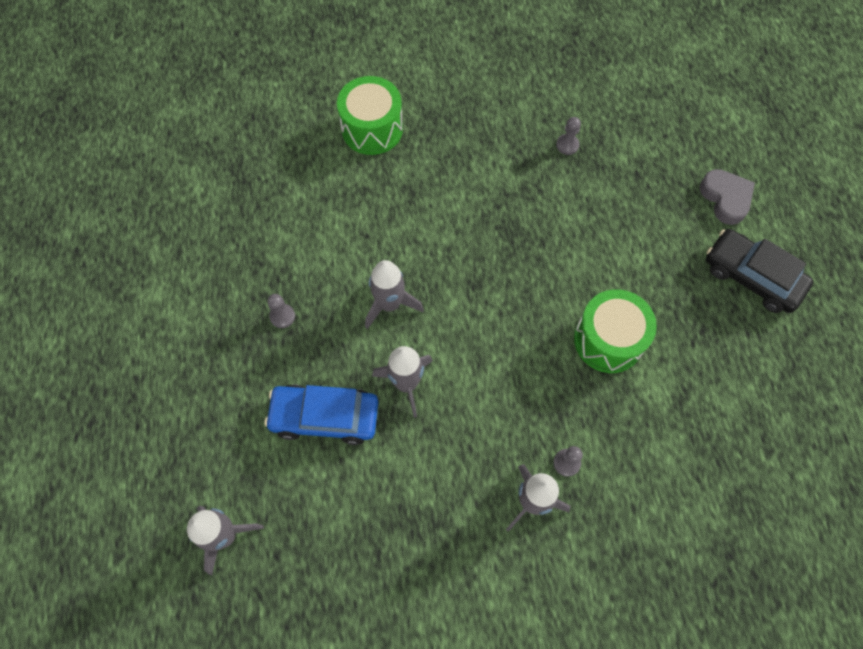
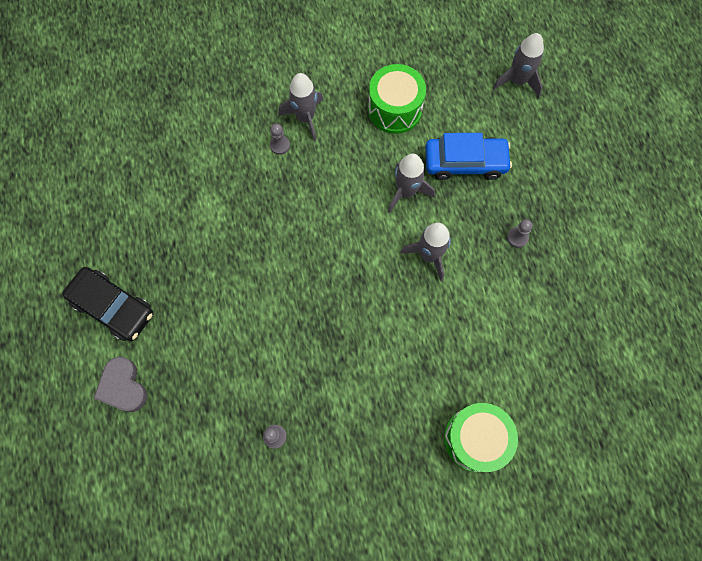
camera: 175 degrees right, 5 degrees up
(608, 340) = (244, 240): green drum -> green drum (395, 109)

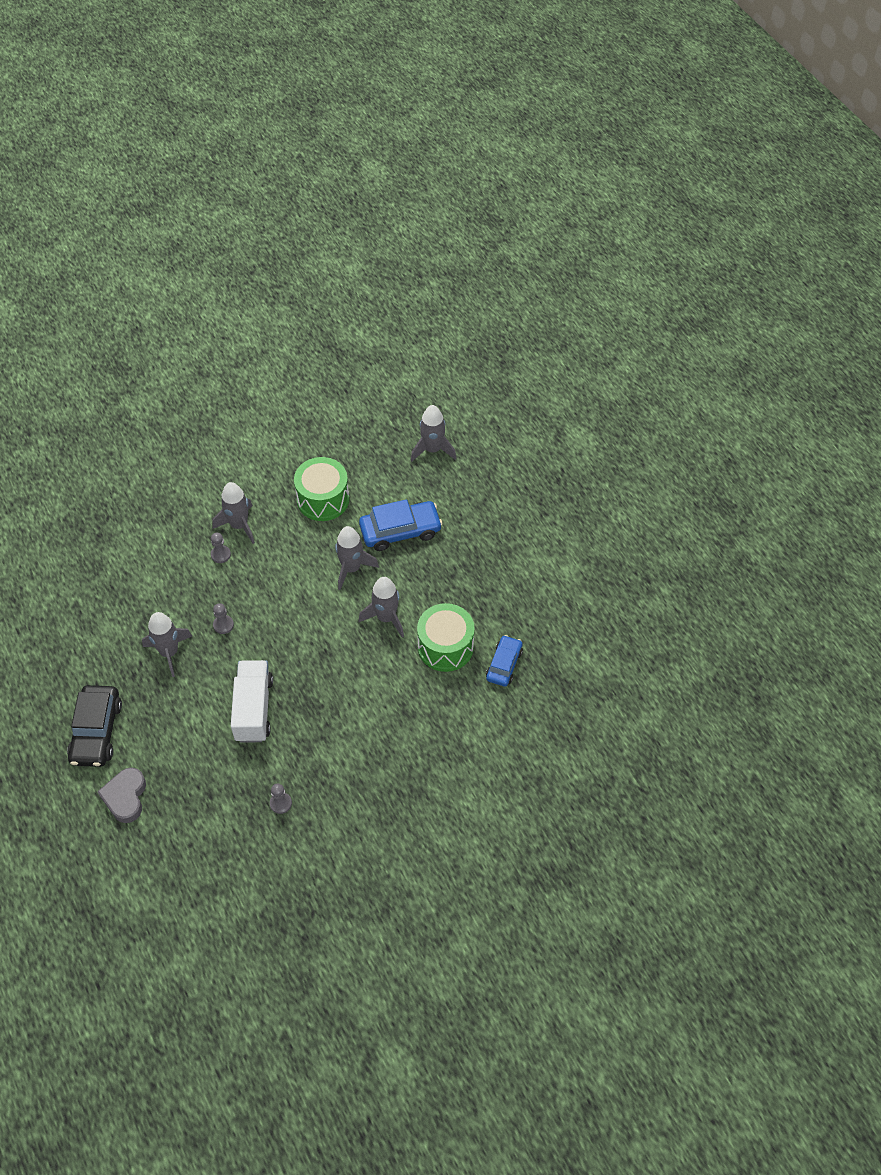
camera: 15 degrees left, 15 degrees down
(113, 307) = (96, 731): black car -> black car turned 75 degrees clockwise
(123, 387) = (125, 797): grey heart -> grey heart turned 45 degrees clockwise
(204, 239) = (169, 652): none -> grey rocket
(272, 323) = (253, 709): none -> white truck
(475, 439) = (465, 760): green drum -> green drum (445, 647)
(517, 237) = (463, 584): grey pawn -> grey pawn (223, 625)
(540, 339) = (504, 664): none -> blue car

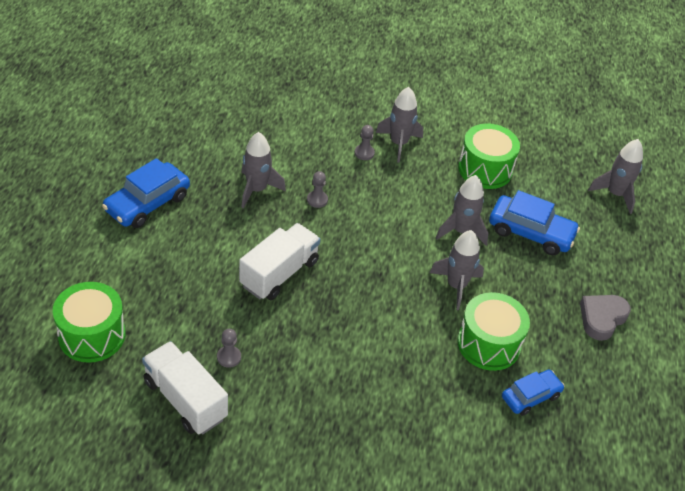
camera: 35 degrees right, 10 degrees down
(96, 731) = (147, 203): black car -> blue car
(125, 797) = (118, 262): grey heart -> grey heart (602, 318)
(166, 869) = (92, 335): none -> green drum
(281, 859) = (185, 399): none -> white truck

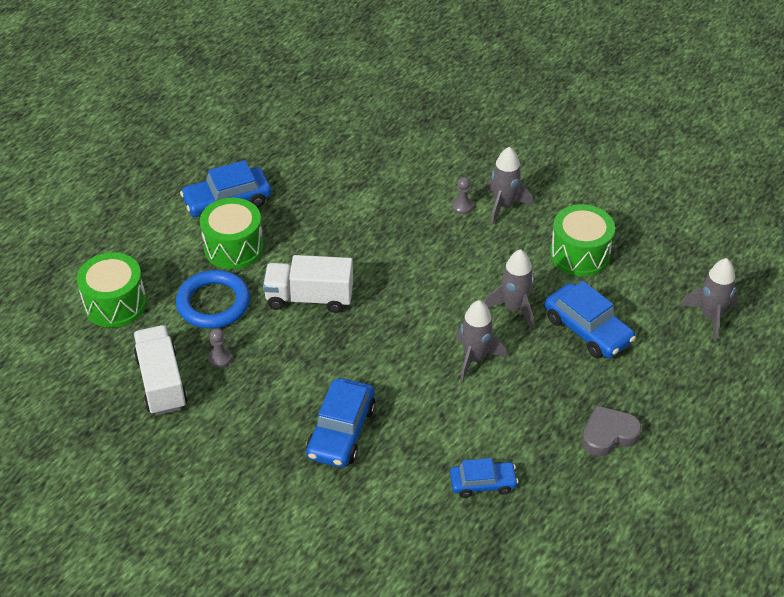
camera: 30 degrees right, 0 degrees up
(191, 305) = (213, 303): none -> blue ring
(256, 190) = (335, 215): grey rocket -> none
(279, 273) = (309, 298): white truck -> white truck turned 150 degrees counterclockwise
(317, 200) = (387, 239): grey pawn -> none
(383, 390) = (341, 431): none -> blue car
(488, 344) = (472, 422): green drum -> green drum (233, 247)

